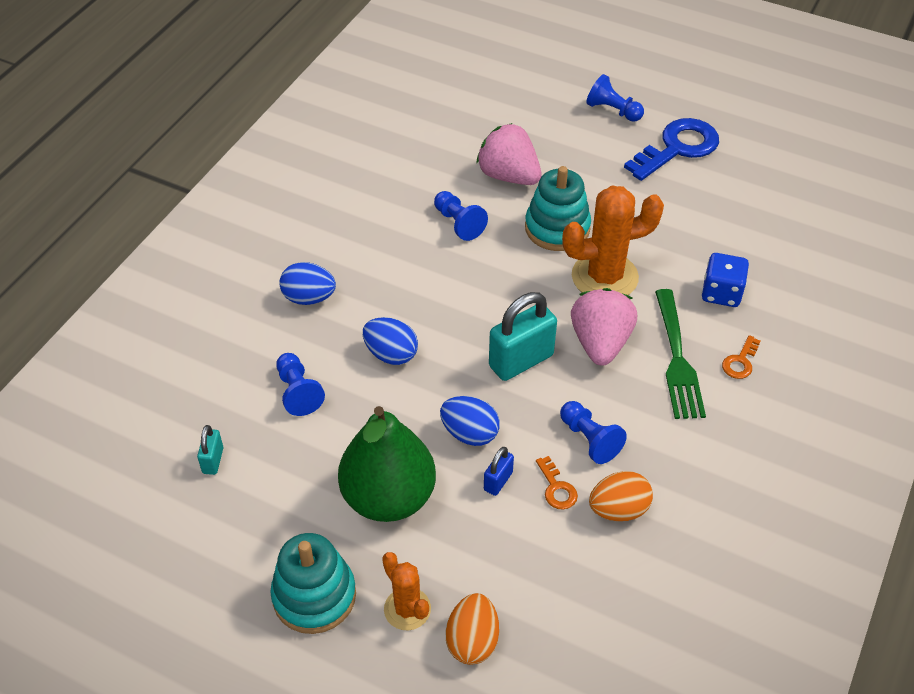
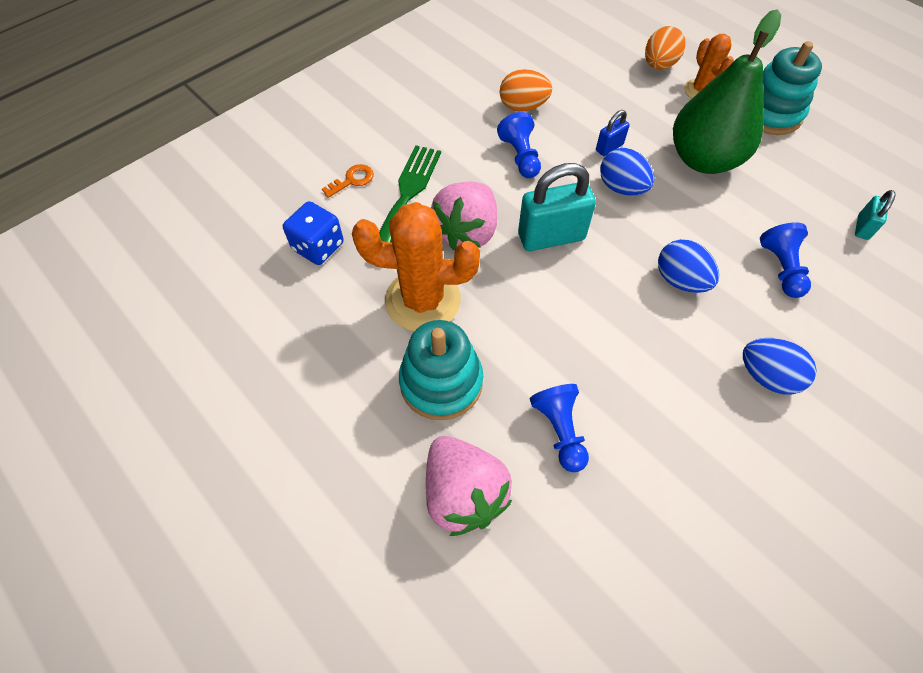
camera: 160 degrees left, 10 degrees up
(556, 488) = (564, 131): orange key -> none
(613, 110) = (245, 581): blue pawn -> none
(678, 148) = (211, 465): blue key -> none

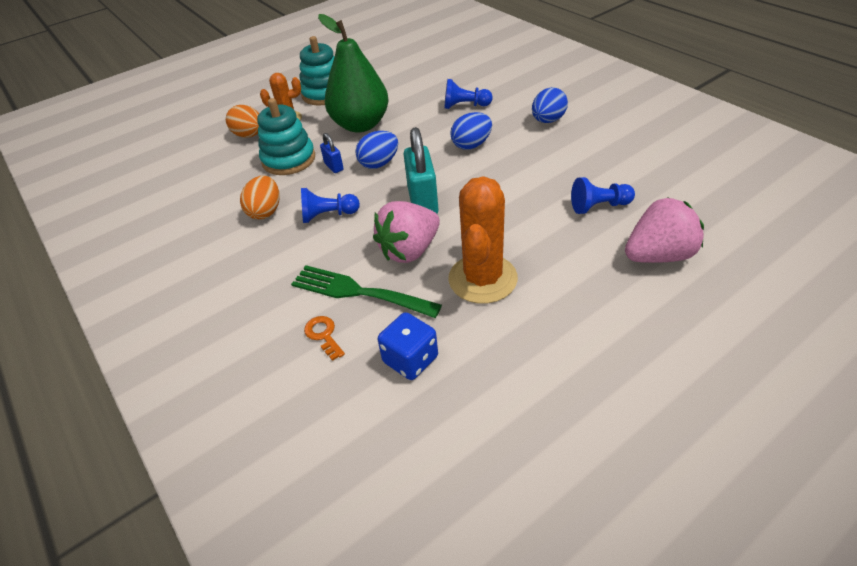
camera: 80 degrees left, 15 degrees down
(441, 382) = (565, 267): turquoise stacking toy -> turquoise stacking toy (289, 159)
(467, 232) = (409, 250): pink strawberry -> pink strawberry turned 105 degrees clockwise
(862, 227) = (436, 74): turquoise padlock -> none

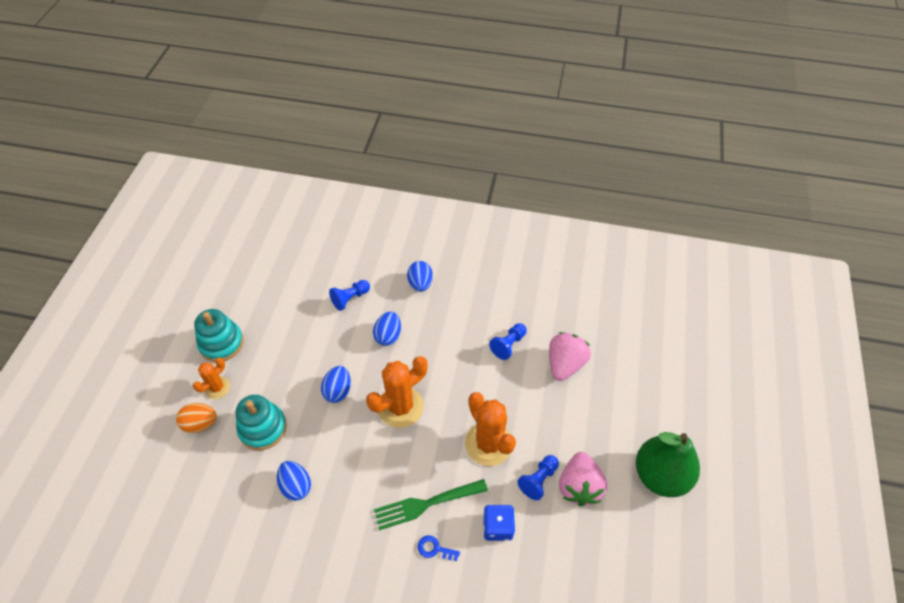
camera: 45 degrees left, 10 degrees up
(265, 211) = (296, 486): orange egg -> blue egg
(323, 335) = (434, 549): orange key -> blue key
(328, 215) = (346, 459): blue pawn -> blue pawn (538, 480)
(334, 166) = (306, 413): blue padlock -> none
(361, 125) = (287, 360): green pear -> green pear (660, 475)
(409, 250) = (428, 451): pink strawberry -> pink strawberry (579, 486)
(423, 202) = (400, 407): turquoise padlock -> orange cactus

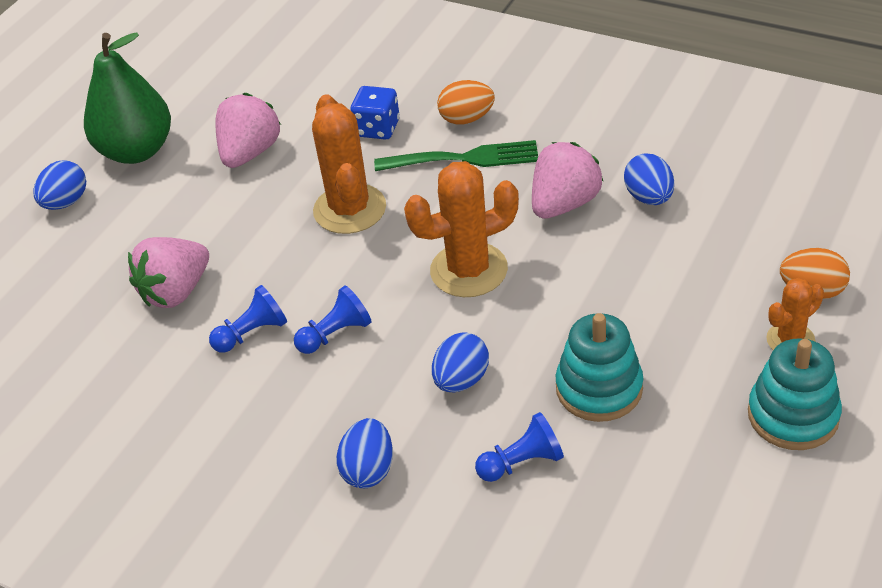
camera: 160 degrees left, 10 degrees down
(263, 428) = (703, 271): turquoise stacking toy -> turquoise stacking toy (599, 388)
(338, 391) = (570, 306): blue egg -> blue egg (66, 202)
(351, 471) = (564, 204): none -> pink strawberry
(434, 549) = (466, 119): blue key -> orange egg
(538, 480) = (300, 164): blue pawn -> blue pawn (335, 334)

